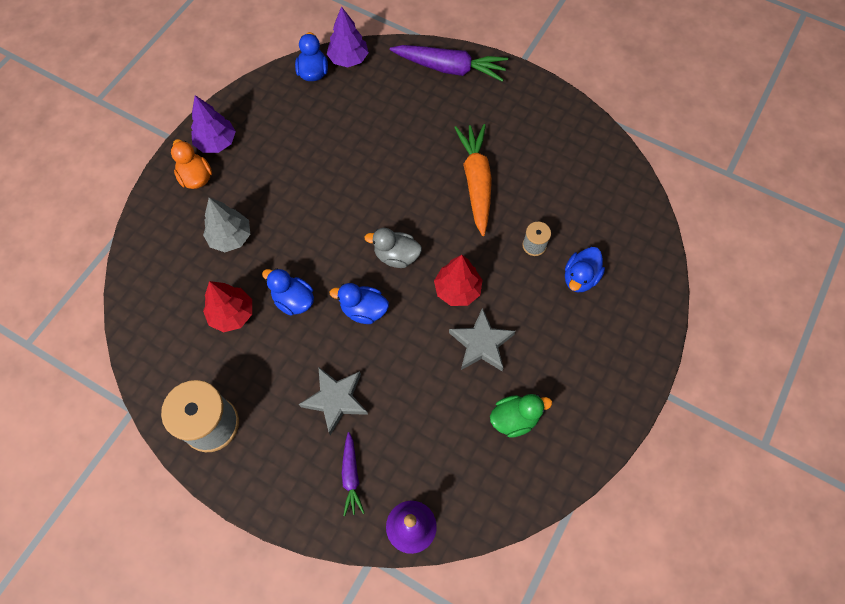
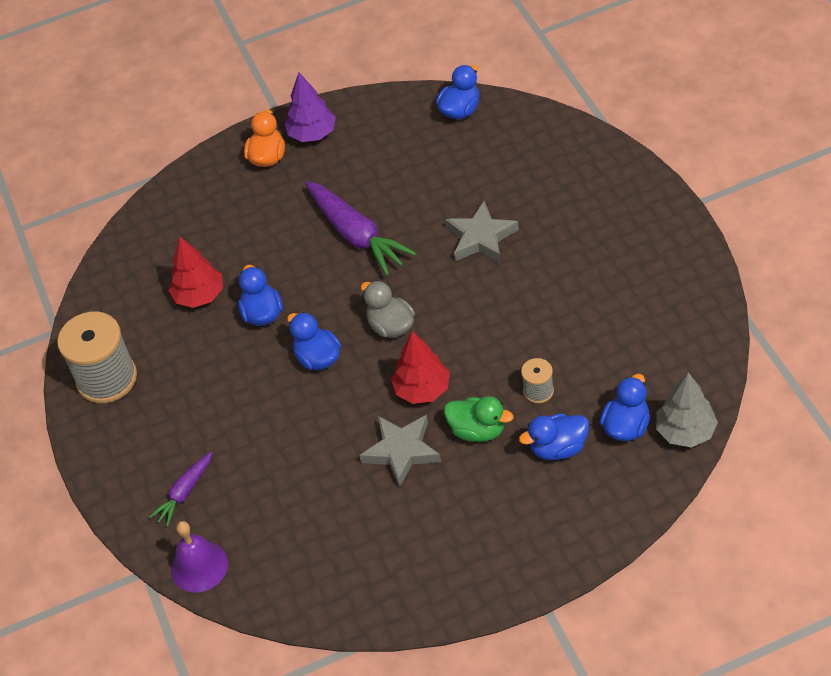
camera: 45 degrees right, 15 degrees down
(230, 237) = (253, 227): grey tree -> grey tree (685, 431)
(335, 400) = (226, 421): grey star -> grey star (481, 237)
(348, 59) = (507, 113): purple tree -> none
(449, 68) = (607, 172): purple carrot -> purple carrot (356, 235)
(476, 182) = (533, 298): orange carrot -> none
(514, 419) = (373, 536): green duck -> green duck (478, 430)
(608, 237) = (626, 426): none -> blue duck

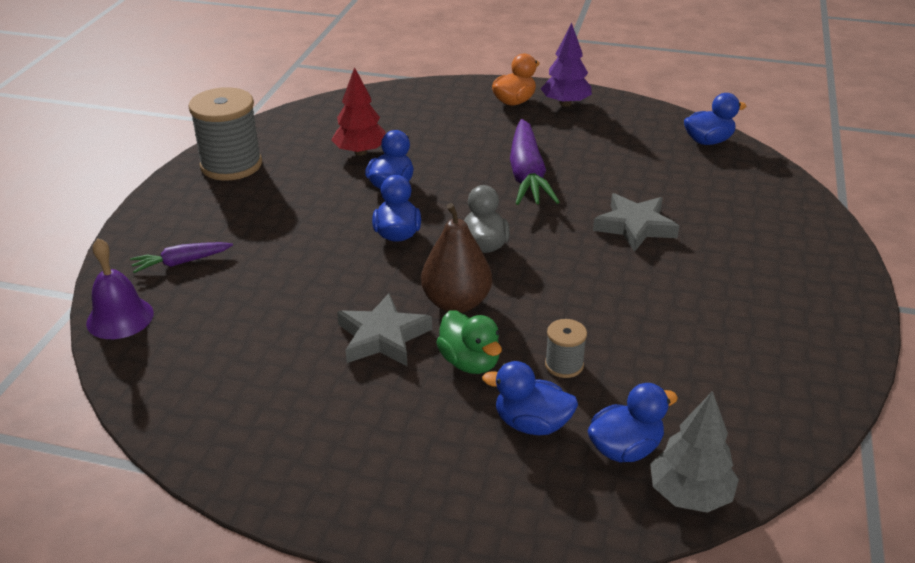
camera: 30 degrees right, 15 degrees down
(422, 390) = (456, 303): red tree -> brown pear

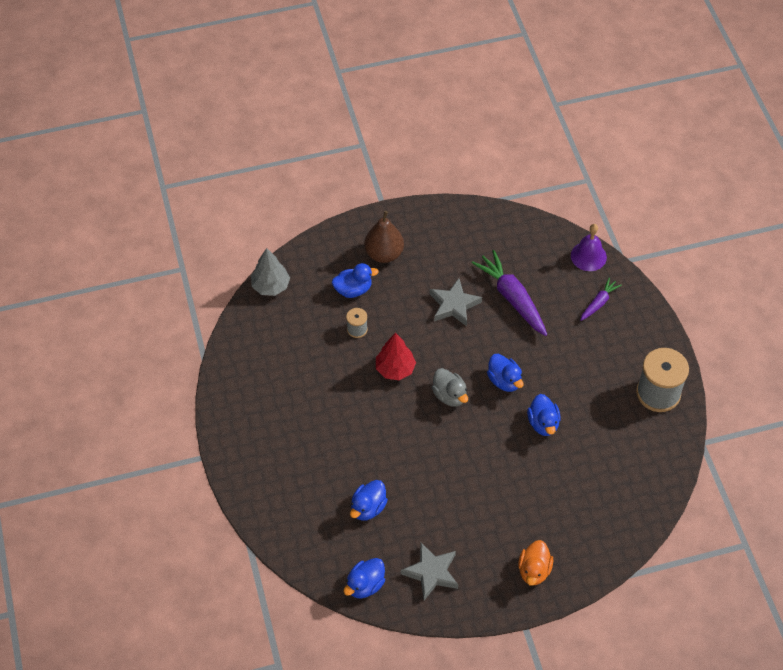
camera: 150 degrees right, 20 degrees up
(360, 152) = (591, 448): red tree -> red tree (395, 369)
(456, 303) = (434, 344): brown pear -> brown pear (384, 254)
(470, 362) = (402, 310): green duck -> none
(527, 174) = (467, 478): purple carrot -> purple carrot (512, 298)
(565, 104) = (494, 587): purple tree -> none
(625, 449) = (306, 296): blue duck -> blue duck (368, 508)
(635, 226) = (372, 456): grey star -> grey star (431, 573)

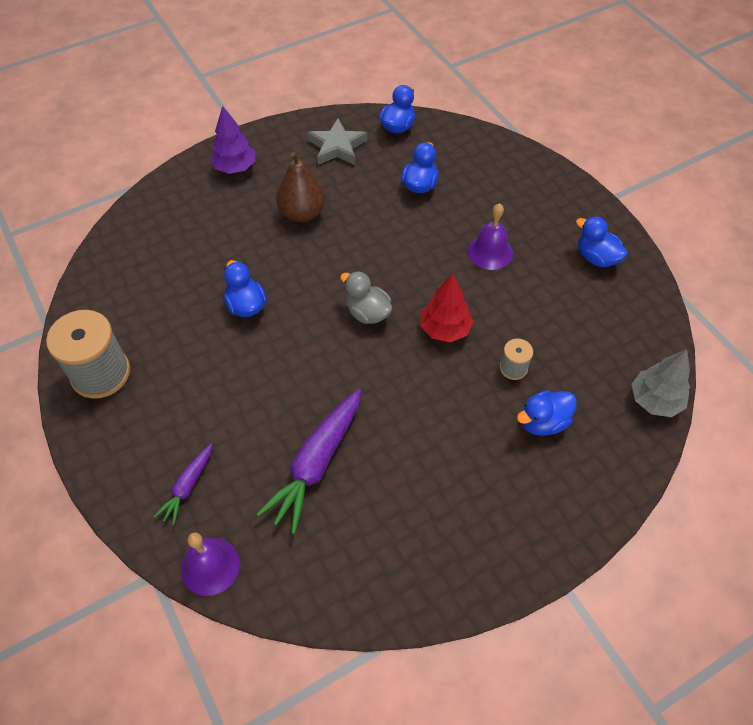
camera: 165 degrees right, 0 degrees up
(334, 425) = (490, 252): none -> purple bell
(384, 254) = (524, 490): brown pear -> brown pear (302, 213)
(454, 305) = (397, 433): grey star -> none
(504, 381) = (303, 345): blue duck -> blue duck (596, 258)
(512, 298) = (317, 463): purple carrot -> purple carrot turned 75 degrees clockwise
(534, 570) = (235, 167): orange duck -> purple tree

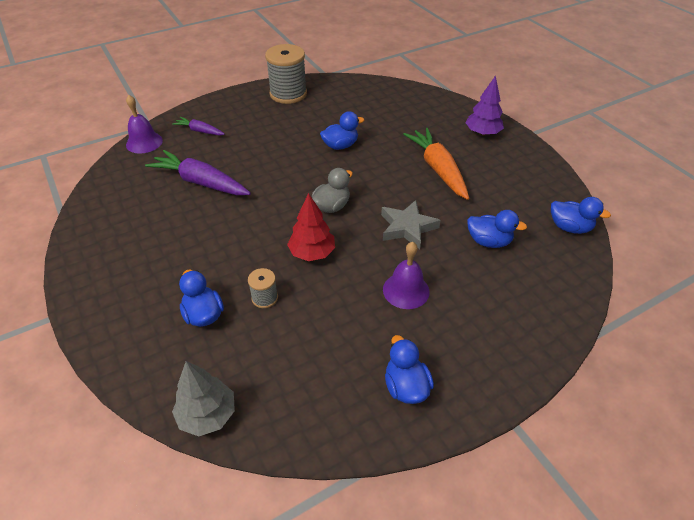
camera: 90 degrees right, 10 degrees down
(302, 213) = (438, 169): brown pear -> orange carrot
(337, 147) = (525, 187): grey star -> grey star (407, 227)
(596, 258) = (406, 386): blue duck -> blue duck turned 60 degrees counterclockwise

